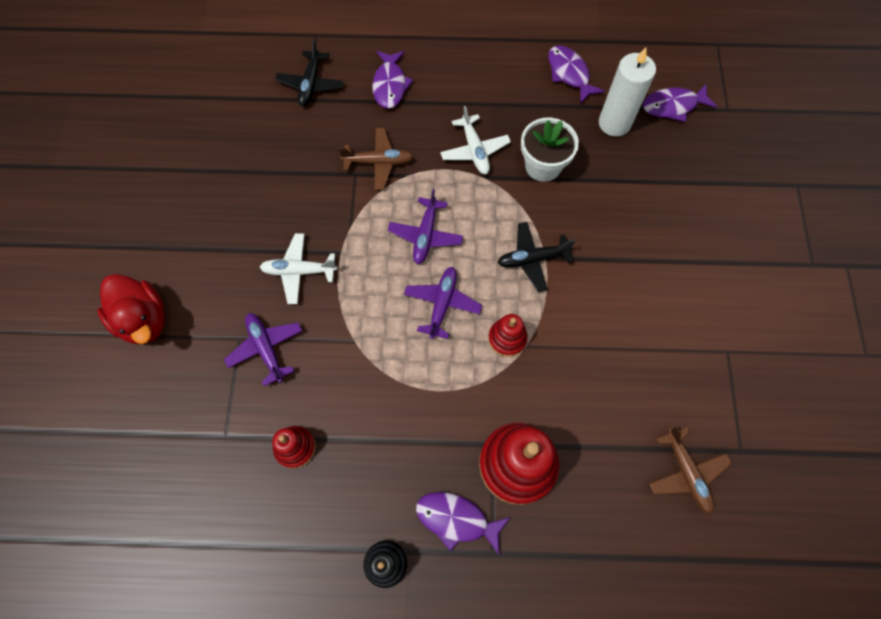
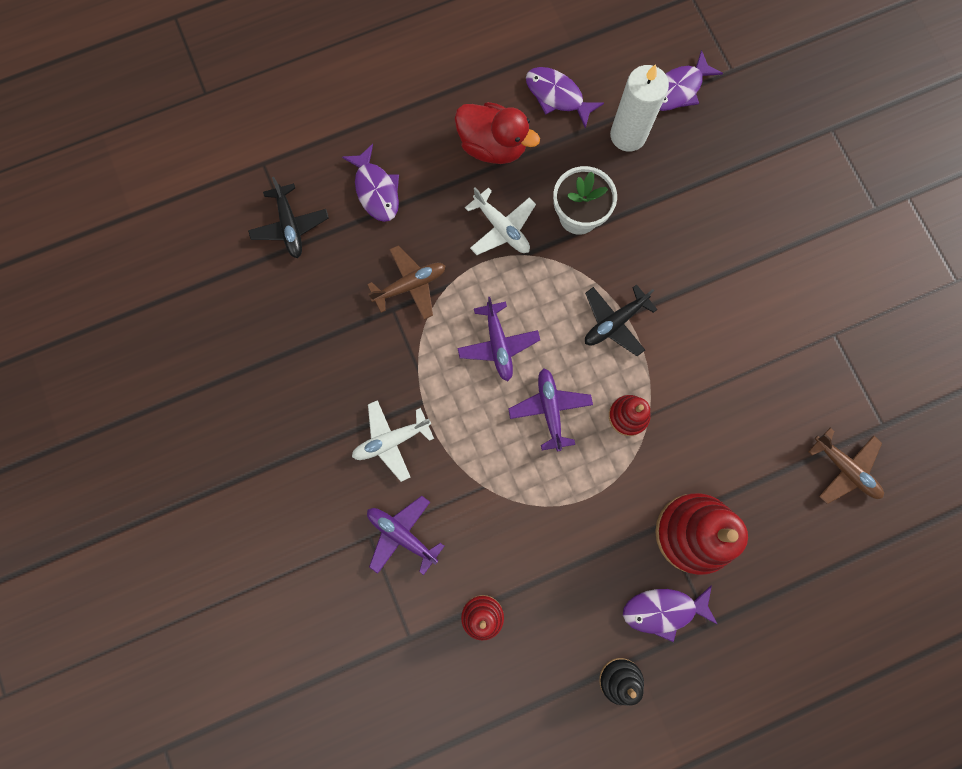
camera: 25 degrees left, 10 degrees up
(144, 320) = (262, 563): red duck -> red duck (493, 146)

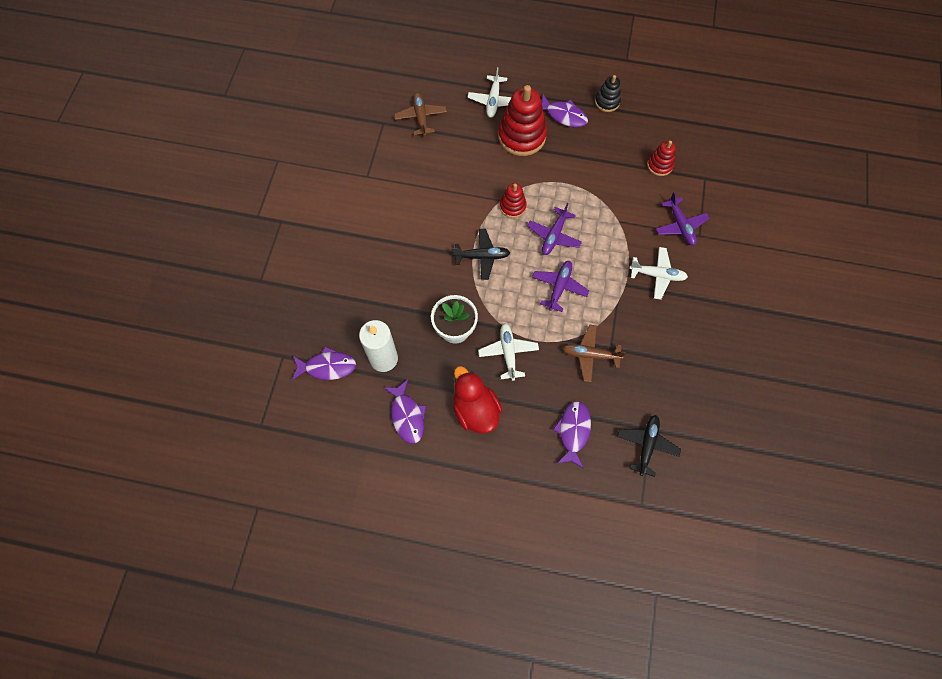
camera: 145 degrees left, 10 degrees down
(774, 566) = (493, 101): none -> white plane

